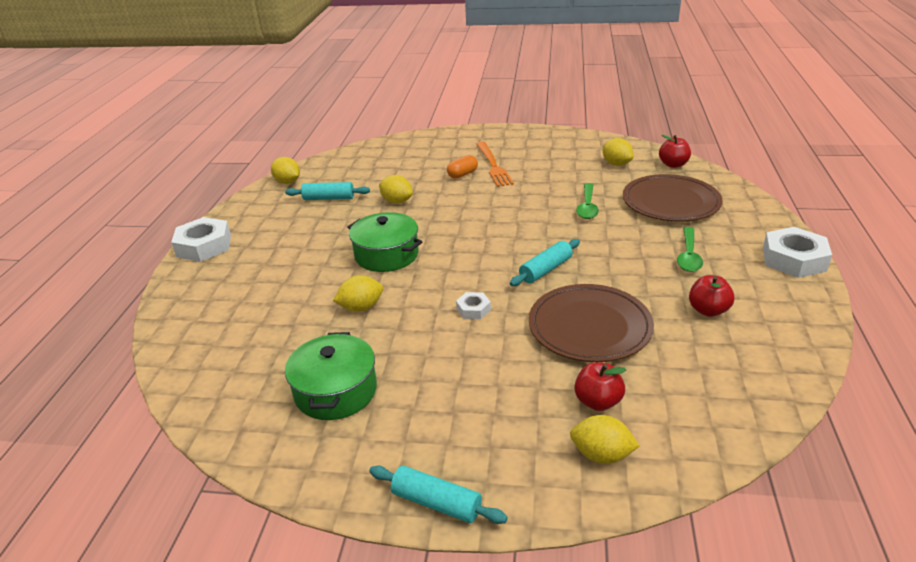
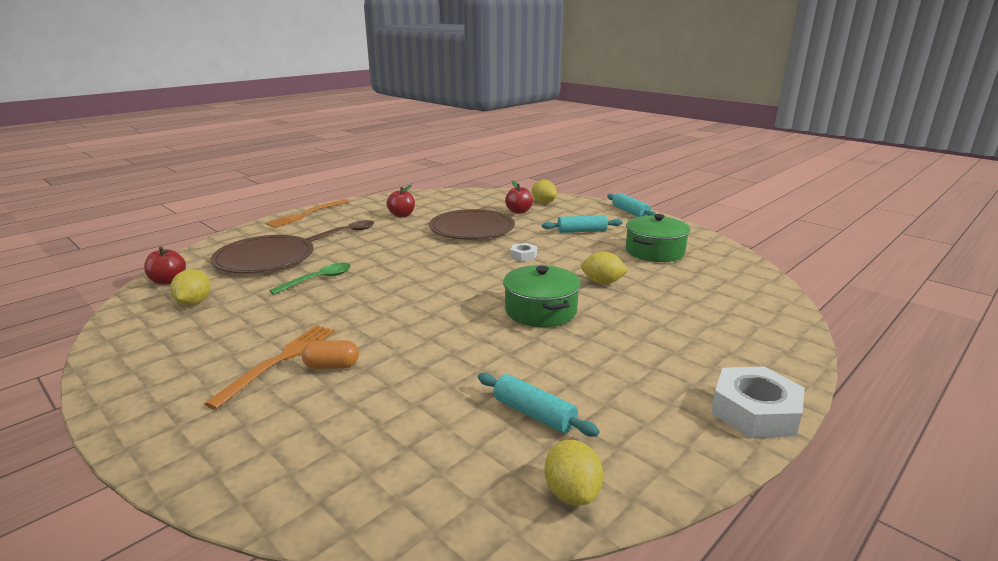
camera: 145 degrees left, 10 degrees down
(397, 201) = (458, 364): yellow lemon -> none
(545, 270) = (440, 256): turquoise rolling pin -> turquoise rolling pin (581, 231)
(688, 255) = (346, 233): green spoon -> brown spoon
(794, 259) = (307, 214): white nut -> orange fork

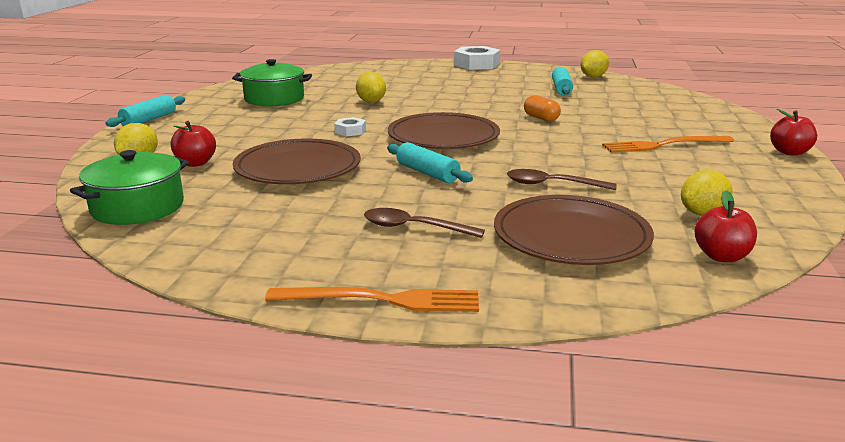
camera: 125 degrees left, 0 degrees up
(318, 280) = (552, 184): green spoon -> brown spoon
(332, 366) = (631, 131): orange capsule -> orange capsule (541, 118)
(402, 215) = (291, 222): red apple -> red apple (789, 152)
(461, 280) = (443, 136): none -> brown plate
(540, 311) = (451, 107): green pot -> green pot (138, 207)
(581, 231) = (245, 126): turquoise rolling pin -> turquoise rolling pin (427, 173)

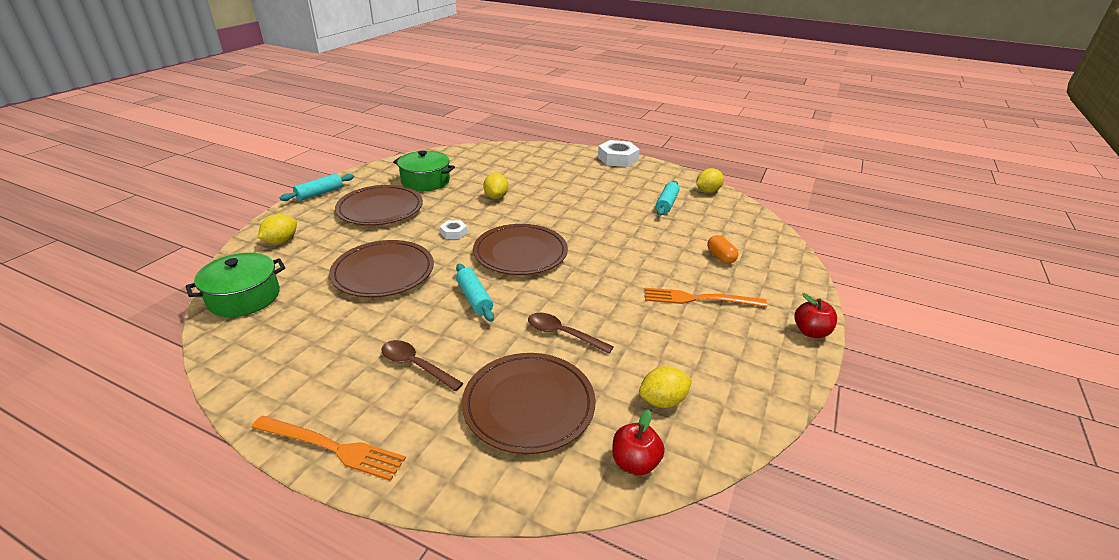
camera: 15 degrees right, 10 degrees up
(195, 163) = (316, 252): red apple -> none
(241, 123) = (380, 209): none -> brown plate
(541, 118) = (619, 242): orange capsule -> orange capsule (720, 257)

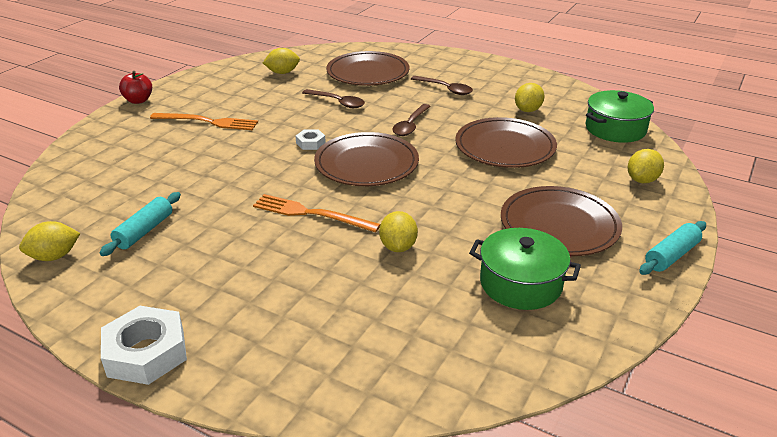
camera: 175 degrees left, 0 degrees up
(324, 325) = (528, 110): none -> yellow lemon
(332, 447) = (478, 62): orange fork -> orange fork (311, 214)
(453, 233) = (446, 188): white nut -> white nut (310, 143)
(474, 298) = (410, 125): turquoise rolling pin -> brown spoon
(635, 462) = (312, 55): red apple -> none
(720, 257) = (148, 157): orange capsule -> none

